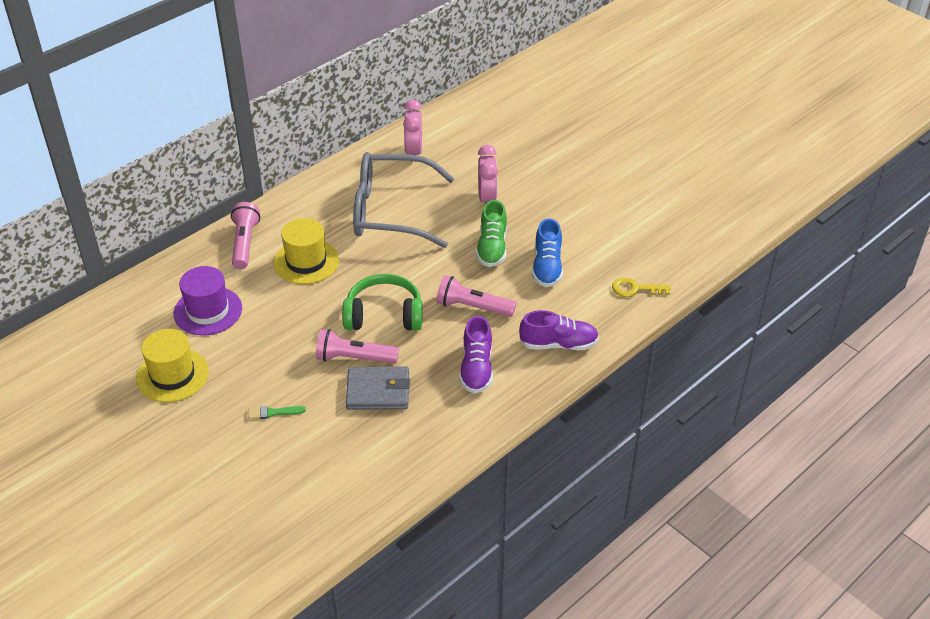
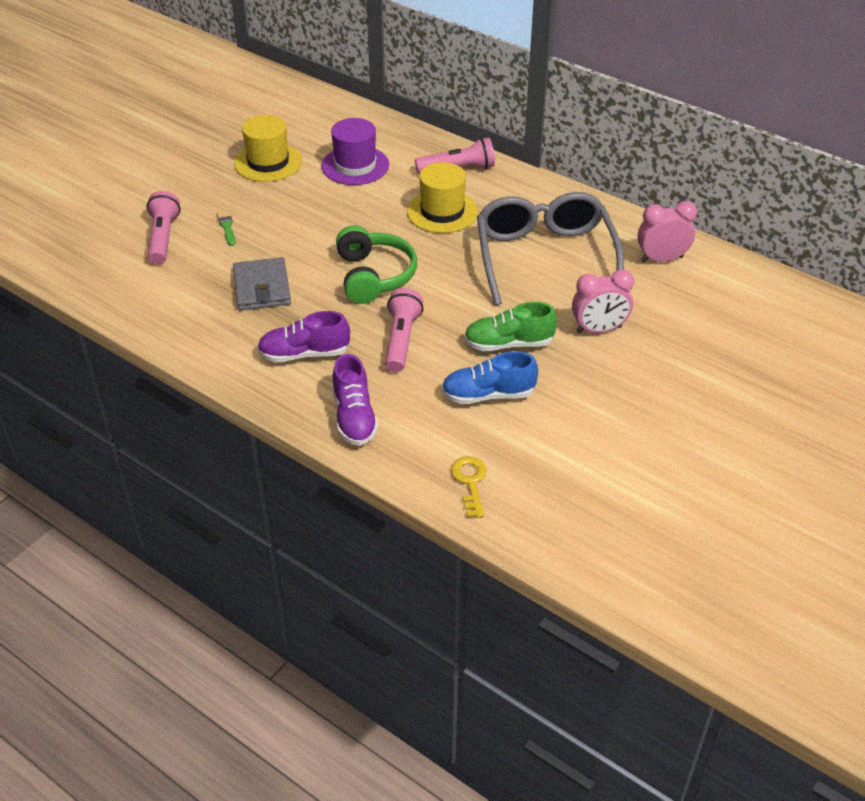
camera: 80 degrees right, 0 degrees up
(354, 358) = (306, 265): pink flashlight -> pink flashlight (163, 238)

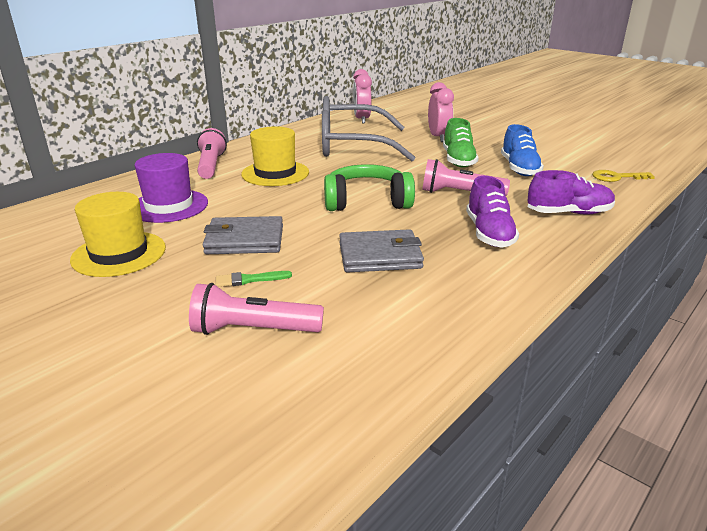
camera: 85 degrees left, 15 degrees down
(290, 215) = (245, 240): none -> grey wallet

